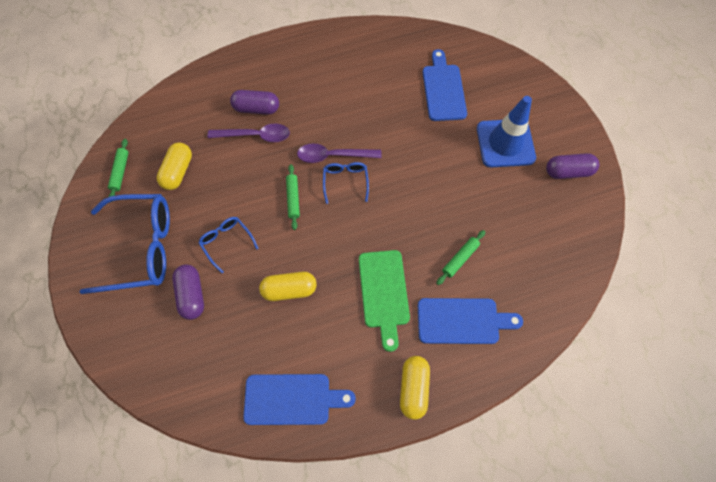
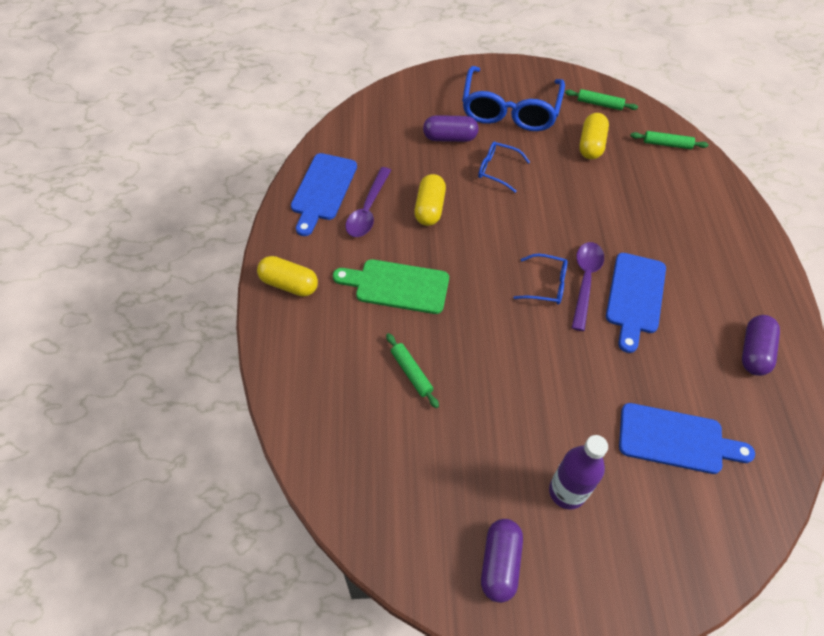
camera: 105 degrees right, 10 degrees down
(178, 172) = (591, 145): yellow capsule -> yellow capsule turned 75 degrees clockwise
(227, 242) = (497, 170): blue glasses -> blue glasses turned 135 degrees counterclockwise
(255, 136) = (627, 214): purple spoon -> purple spoon (368, 210)
(256, 109) = (667, 222): purple capsule -> purple capsule (754, 352)
(293, 199) = (535, 232): green rolling pin -> green rolling pin (667, 144)
(462, 321) = (337, 350): blue cutting board -> blue cutting board (635, 297)
(505, 143) = (567, 491): blue traffic cone -> purple bottle

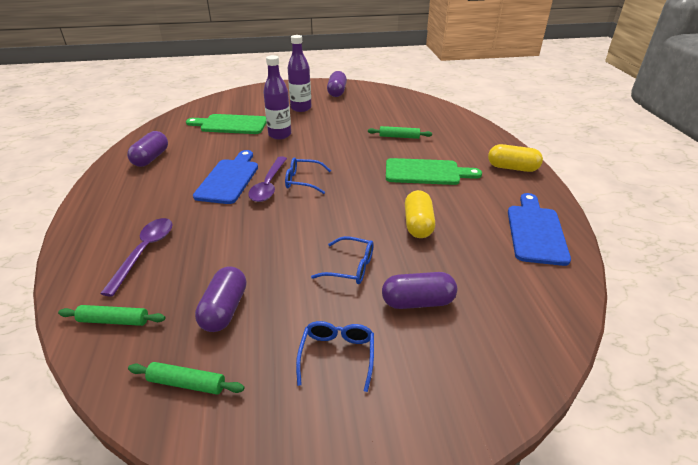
camera: 175 degrees right, 20 degrees down
(368, 210) = (479, 219): purple spoon -> purple spoon (145, 252)
(411, 373) = (399, 137): green rolling pin -> green rolling pin turned 45 degrees counterclockwise
(510, 110) = (337, 355): blue glasses -> blue glasses, size x0.48
(590, 397) = (280, 135): none -> purple bottle
(591, 145) = (224, 309): yellow capsule -> purple capsule
(676, 440) = (231, 124): blue cutting board -> green cutting board

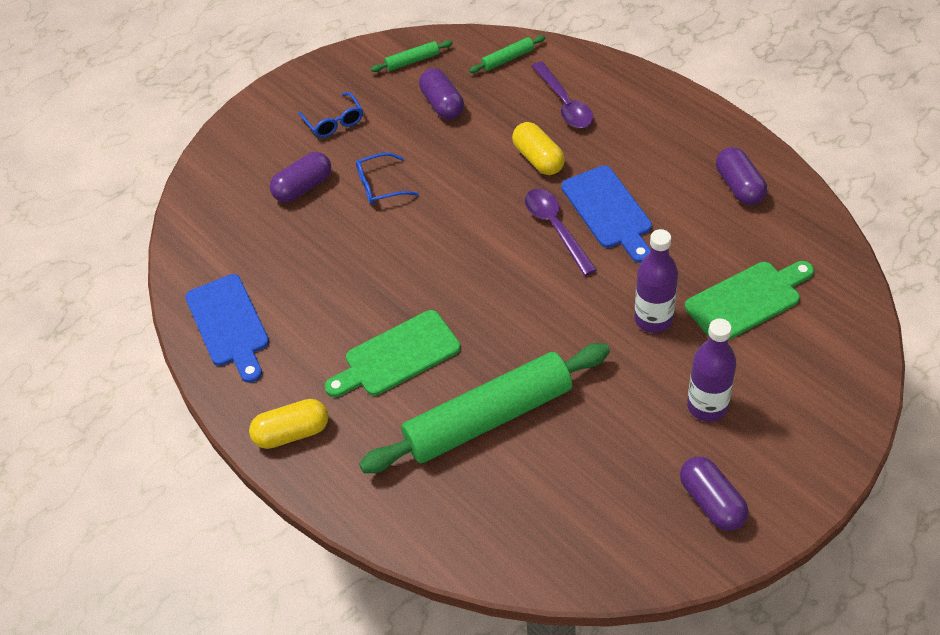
camera: 150 degrees right, 15 degrees up
(303, 181) = (526, 256): blue glasses -> none
(399, 137) = (488, 418): green rolling pin -> green rolling pin, size x2.49
(418, 224) = (353, 266): yellow capsule -> yellow capsule (538, 159)

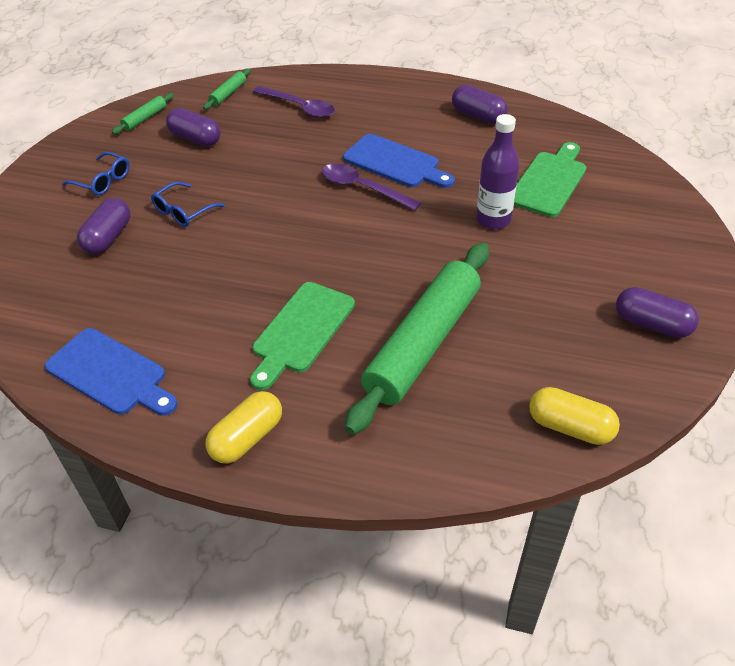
camera: 35 degrees left, 5 degrees down
(538, 159) = (309, 148): yellow capsule -> yellow capsule (570, 427)
(707, 406) = (586, 260): purple bottle -> none

